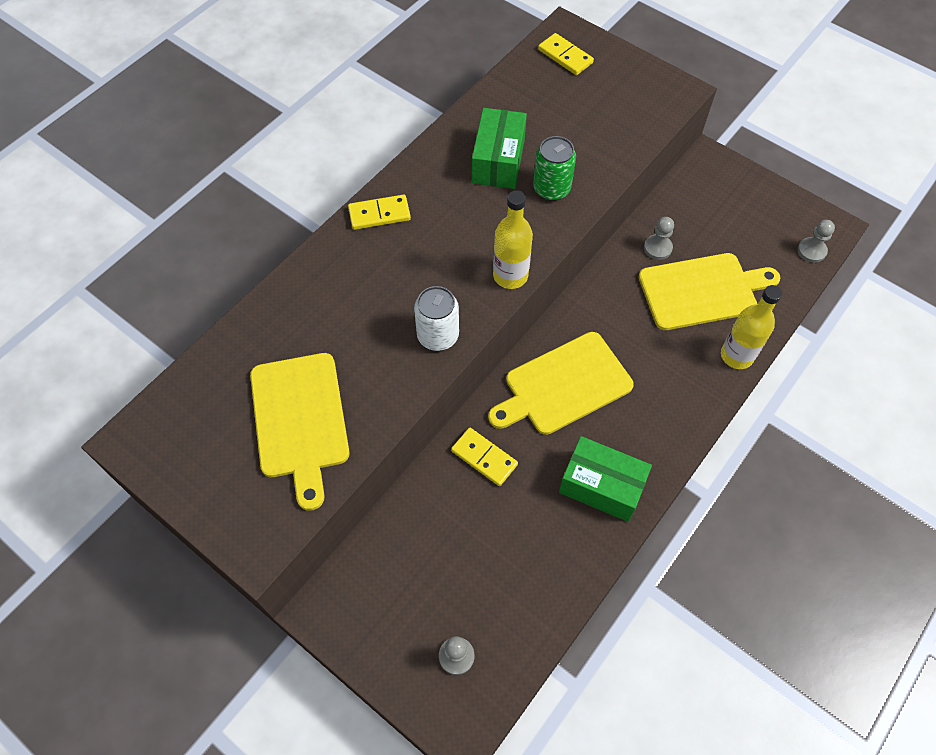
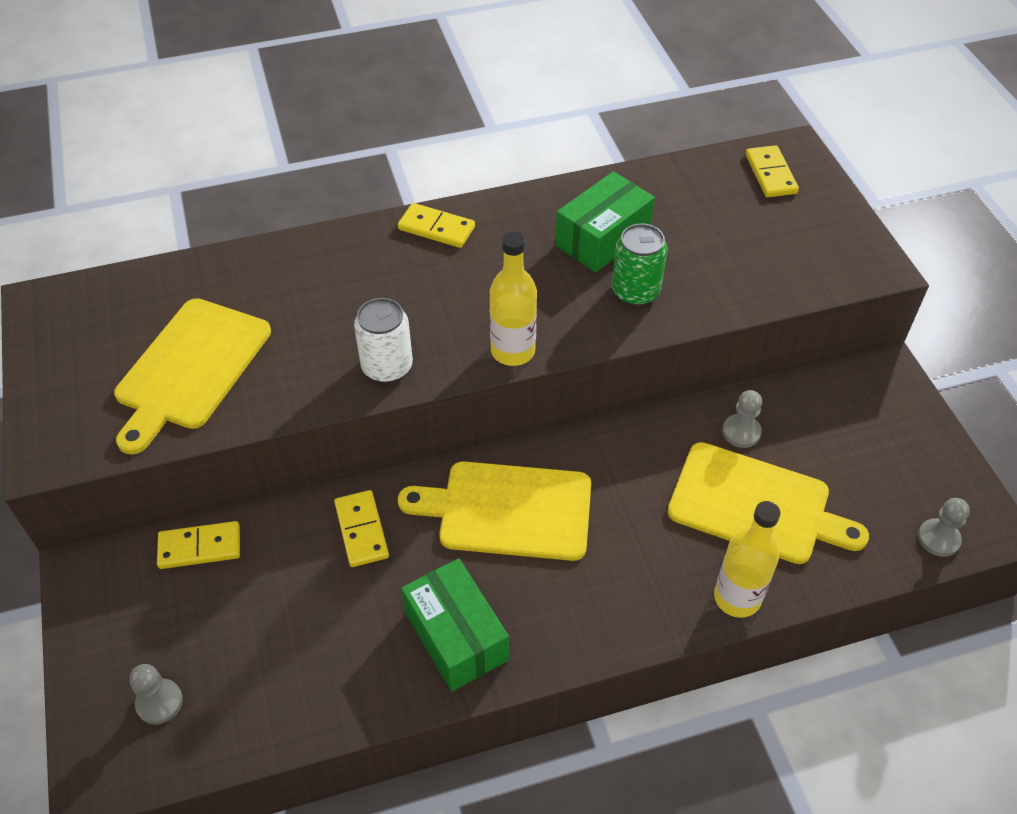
camera: 35 degrees right, 10 degrees down
(387, 539) = (200, 547): none -> yellow domino

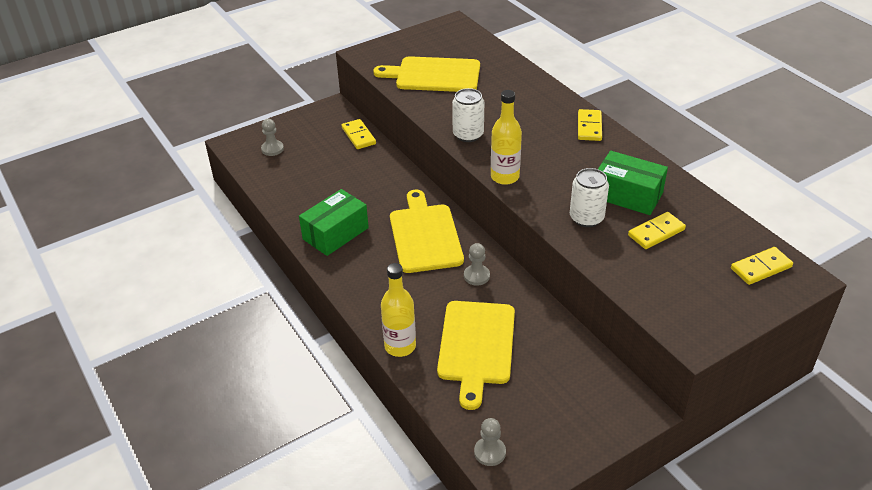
camera: 75 degrees right, 10 degrees down
(361, 530) = (389, 184): yellow domino -> yellow domino (656, 232)
(635, 291) = (586, 218): green can -> white can
(741, 432) = (536, 331): grey pawn -> grey pawn (476, 276)

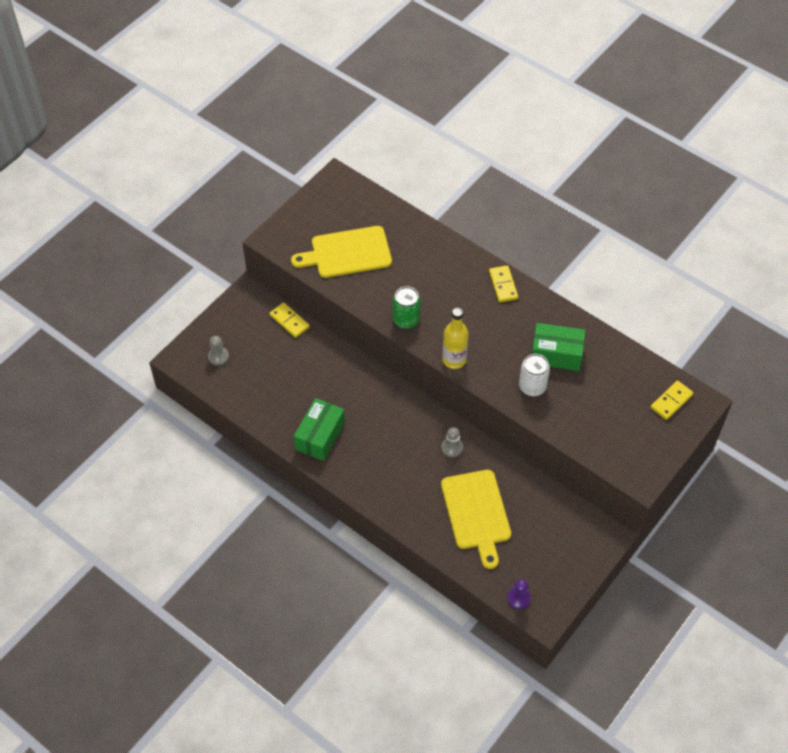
camera: 20 degrees left, 15 degrees up
(400, 346) = (419, 529): yellow bottle -> none
(424, 235) = (394, 418): yellow cutting board -> none
(468, 135) = (406, 319): white can -> green can
(490, 452) = (518, 598): grey pawn -> purple pawn
(656, 232) = (588, 387): yellow domino -> none

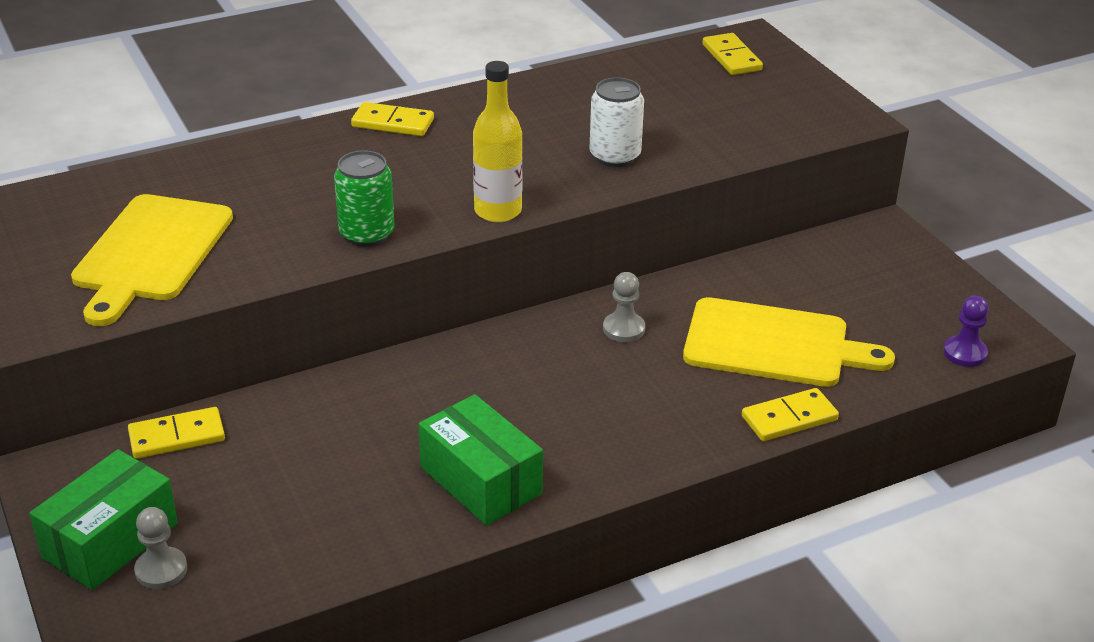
camera: 65 degrees left, 20 degrees down
(424, 537) = (789, 418): none -> yellow domino
(556, 354) = (570, 118): green box -> green box (110, 540)

